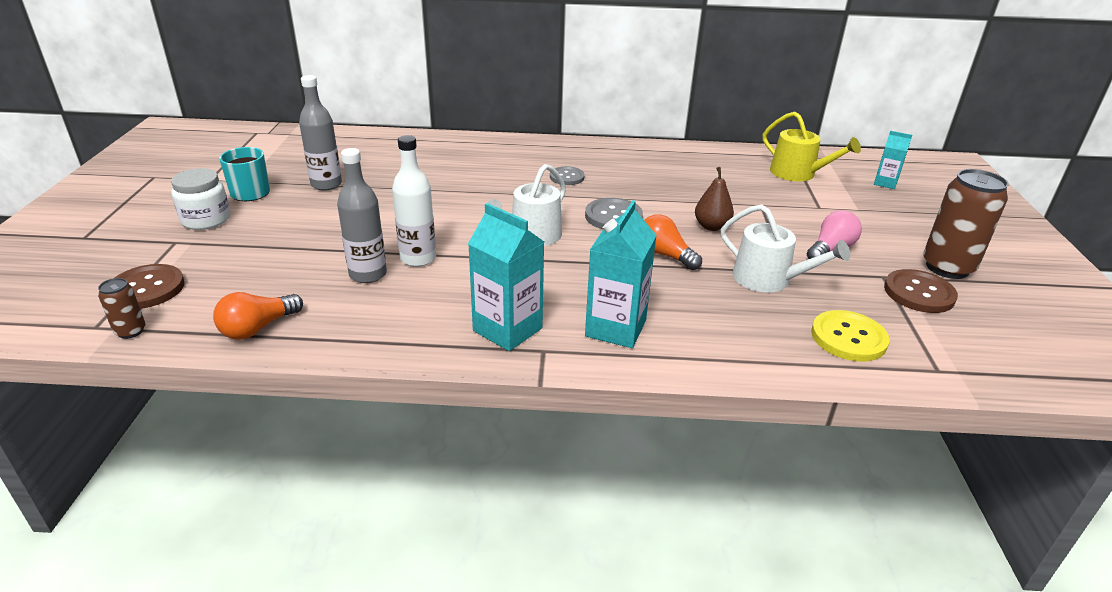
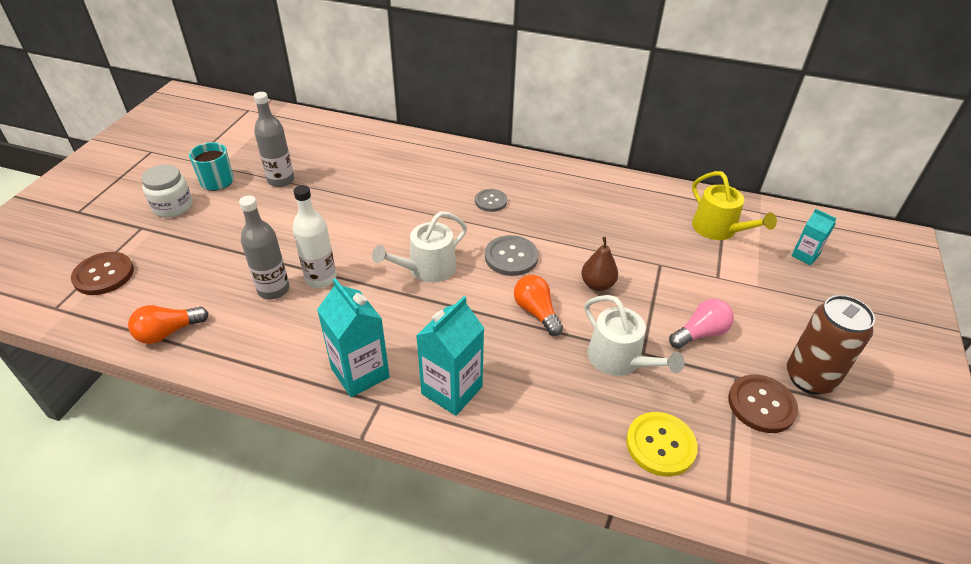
camera: 15 degrees right, 10 degrees up
(130, 331) = (77, 317): brown can -> none

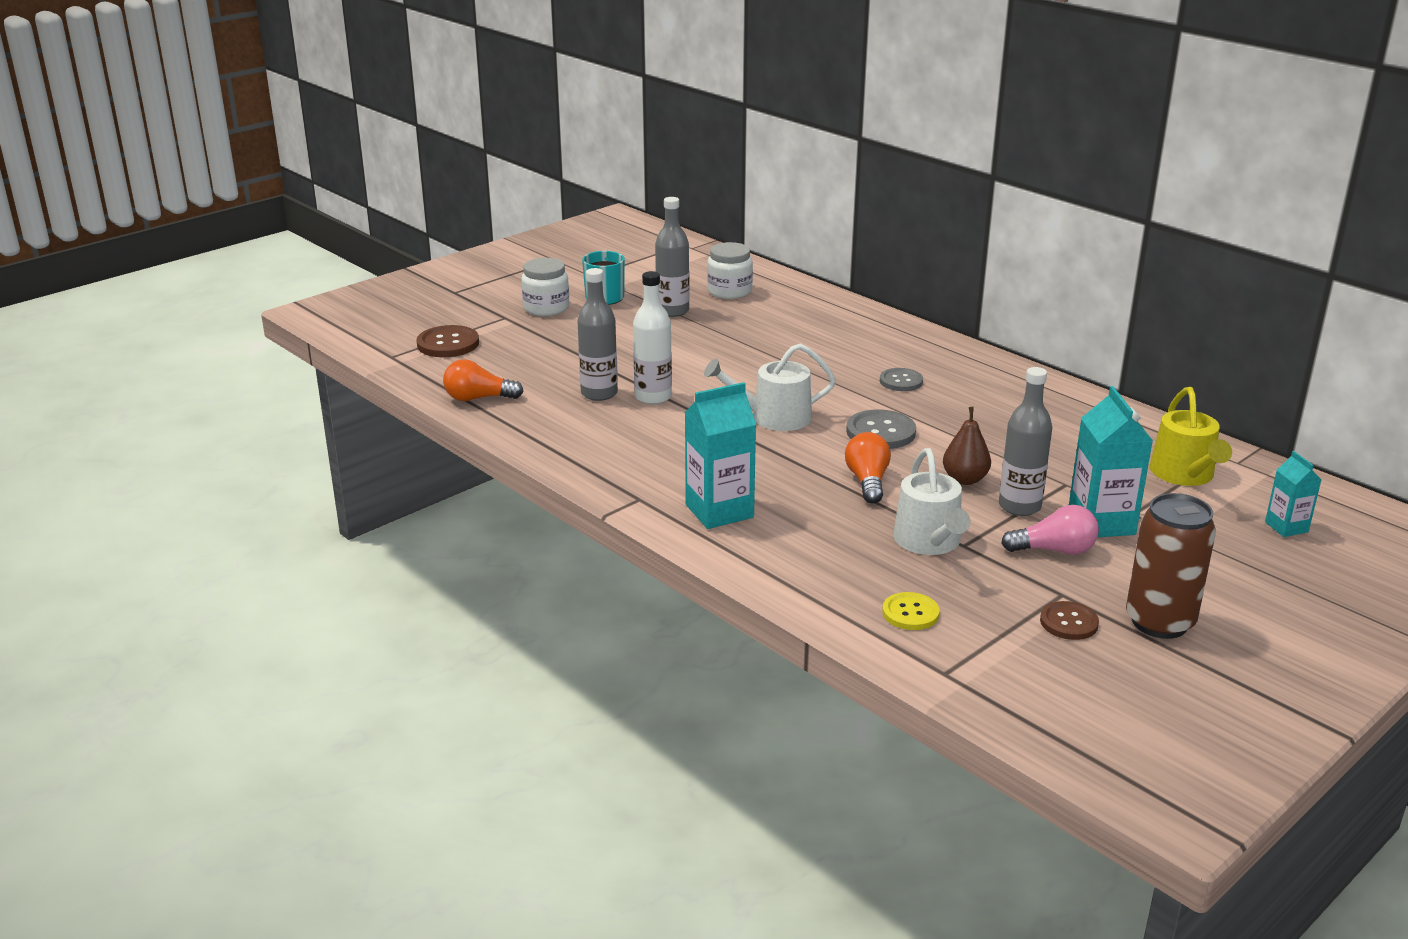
camera: 30 degrees right, 15 degrees down
(312, 148) = (729, 291): none -> white jar
(360, 373) = (637, 474): turquoise carton -> turquoise carton (1101, 523)
(649, 298) = (1019, 506): none -> grey bottle
(660, 445) = (910, 613): yellow button -> yellow button, size x0.67
(761, 405) = (1069, 622): brown button -> brown button, size x0.67

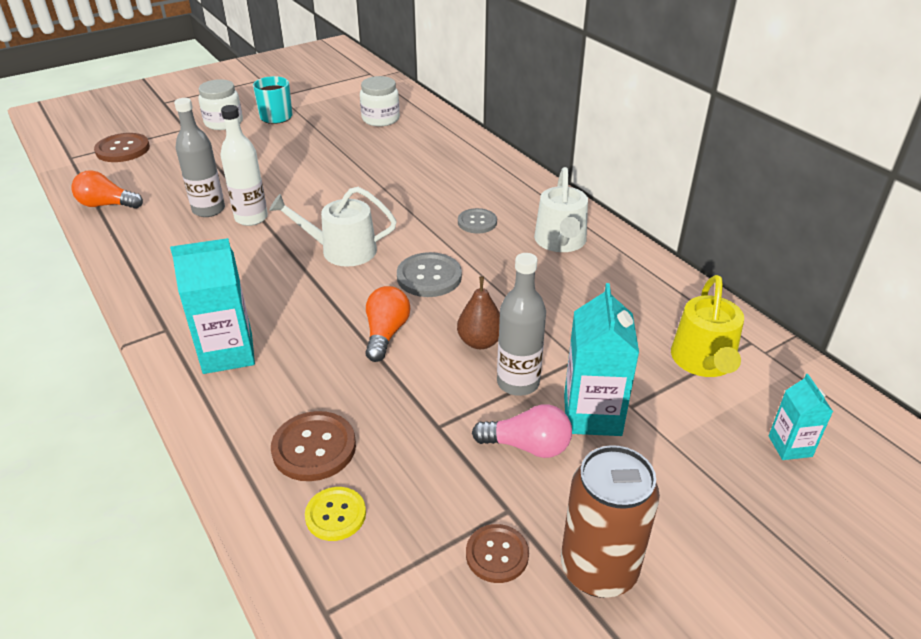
camera: 10 degrees right, 10 degrees up
(672, 311) = (322, 134): grey bottle -> none
(857, 571) = (314, 448): none -> brown button
(929, 542) = (406, 418): white watering can -> white watering can (561, 241)

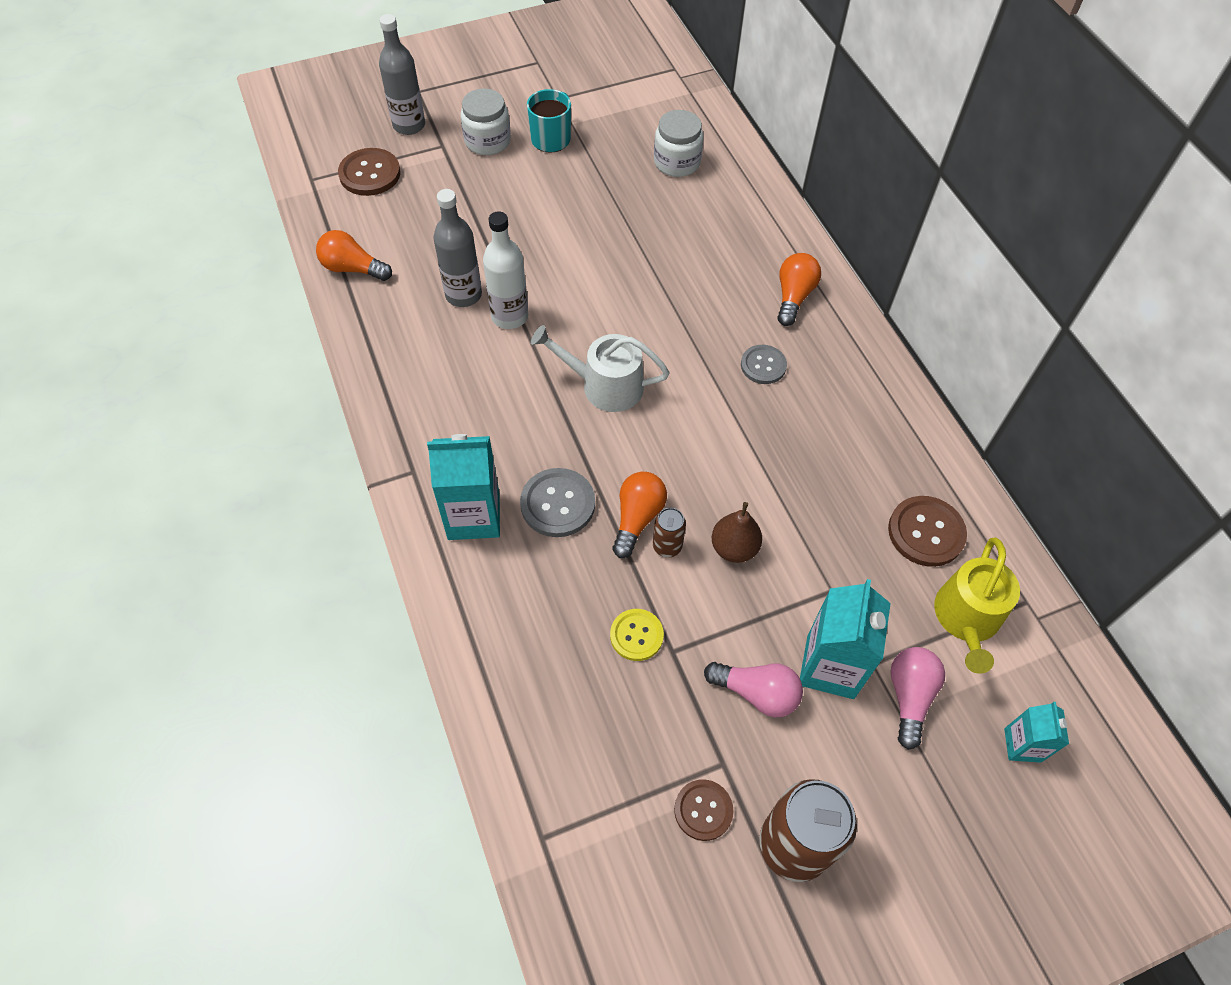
camera: 10 degrees right, 20 degrees up
(314, 448) = (549, 654): brown button -> brown button (926, 532)
(335, 515) = (561, 737): yellow button -> yellow button (636, 635)
(417, 349) = (667, 546): none -> brown can
(429, 277) = (695, 443): grey button -> grey button (558, 504)
(492, 180) = (793, 297): none -> orange light bulb
(518, 383) = (763, 611): grey bottle -> grey bottle (409, 125)
(561, 241) = (853, 413): white watering can -> none
(673, 426) = (909, 697): none -> pink light bulb

